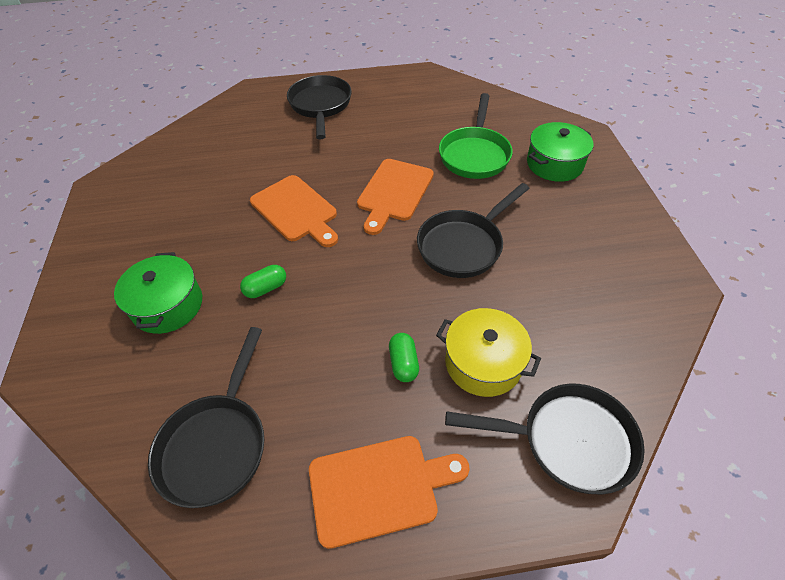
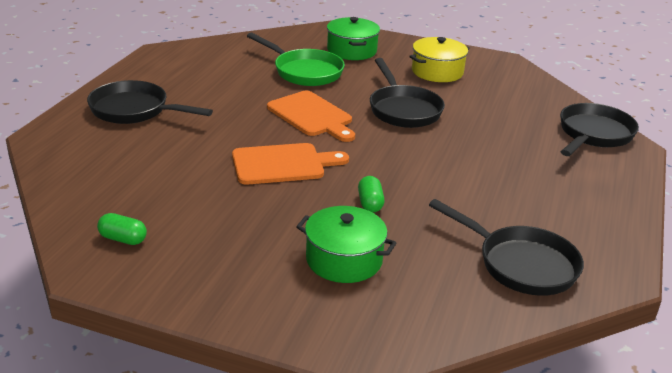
camera: 65 degrees left, 20 degrees down
(379, 488) = (594, 206): orange cutting board -> none
(403, 363) = (498, 167): green capsule -> green capsule (123, 239)
(483, 363) = (518, 139): yellow pot -> yellow pot (437, 72)

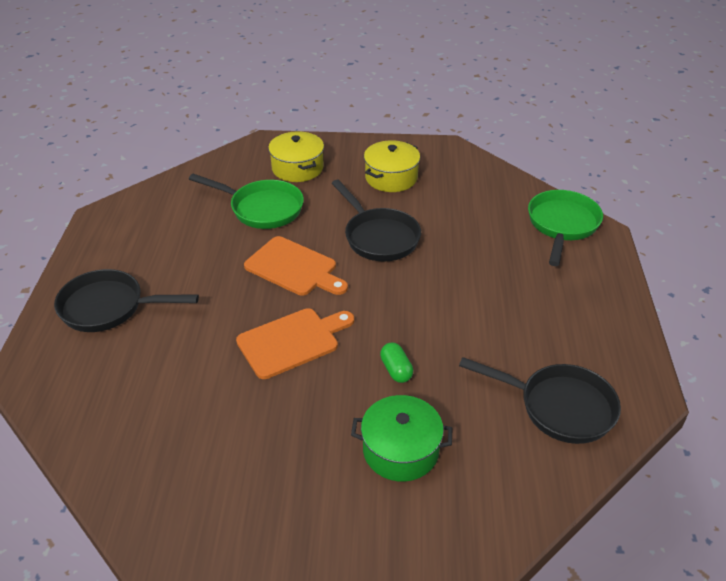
camera: 15 degrees left, 10 degrees up
(123, 239) = (173, 489): green capsule -> none
(352, 50) = (297, 168): green pot -> yellow pot
(593, 134) = (562, 225): black pan -> green pan

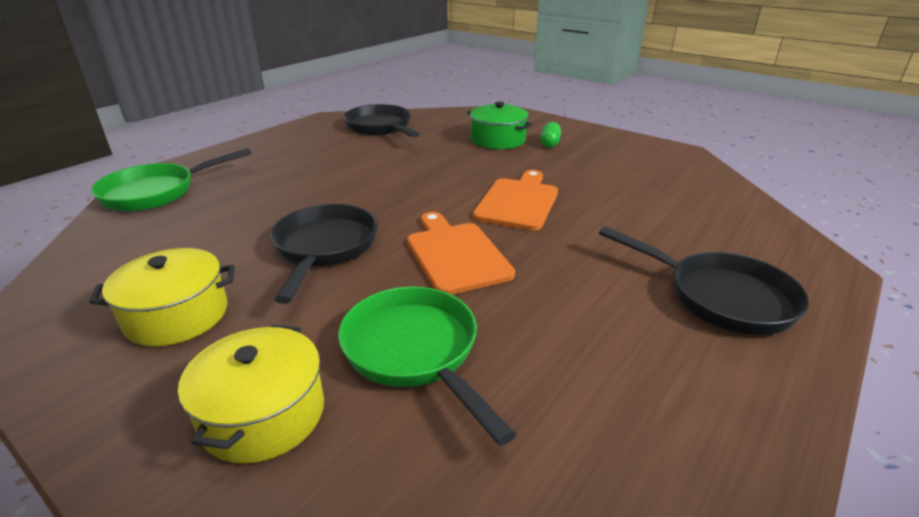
camera: 145 degrees left, 10 degrees down
(292, 341) = (518, 202): orange cutting board -> orange cutting board turned 105 degrees clockwise
(396, 370) = (454, 165): green capsule -> green capsule (549, 143)

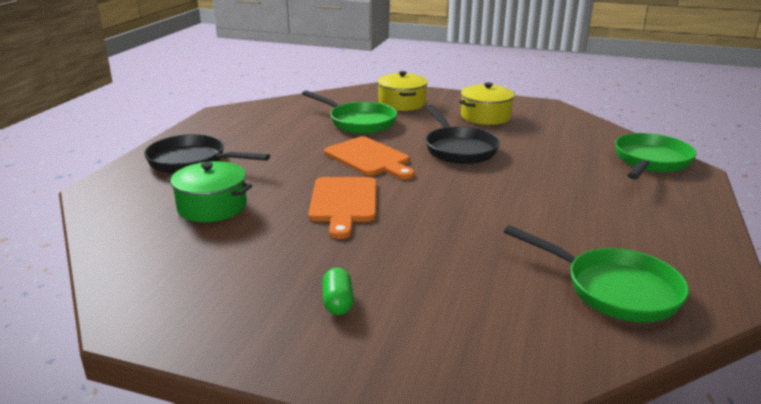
camera: 160 degrees right, 5 degrees down
(381, 127) = (614, 289): black pan -> green pan
(498, 140) = (418, 295): green pot -> green pot (212, 207)

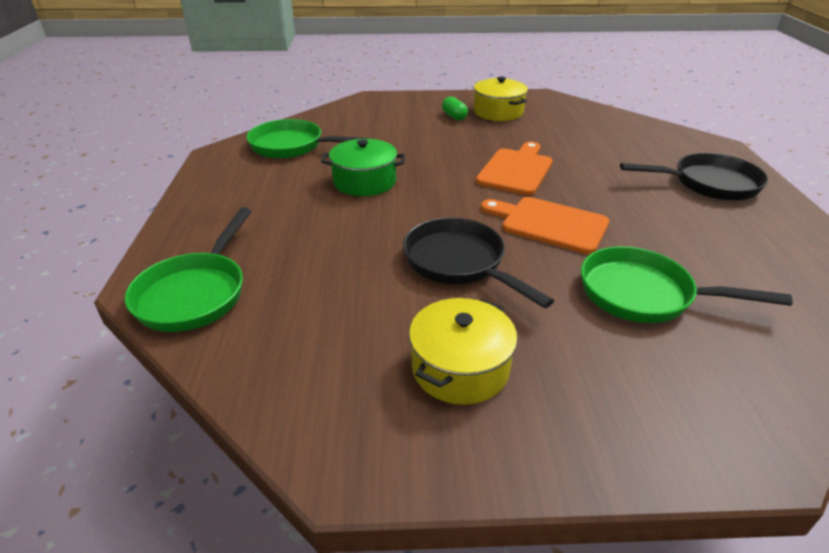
camera: 160 degrees right, 10 degrees up
(212, 207) = (609, 149): green pot -> green pot (364, 182)
(343, 203) = (516, 170): orange cutting board -> orange cutting board turned 45 degrees clockwise
(402, 103) = (643, 380): yellow pot -> yellow pot (498, 112)

